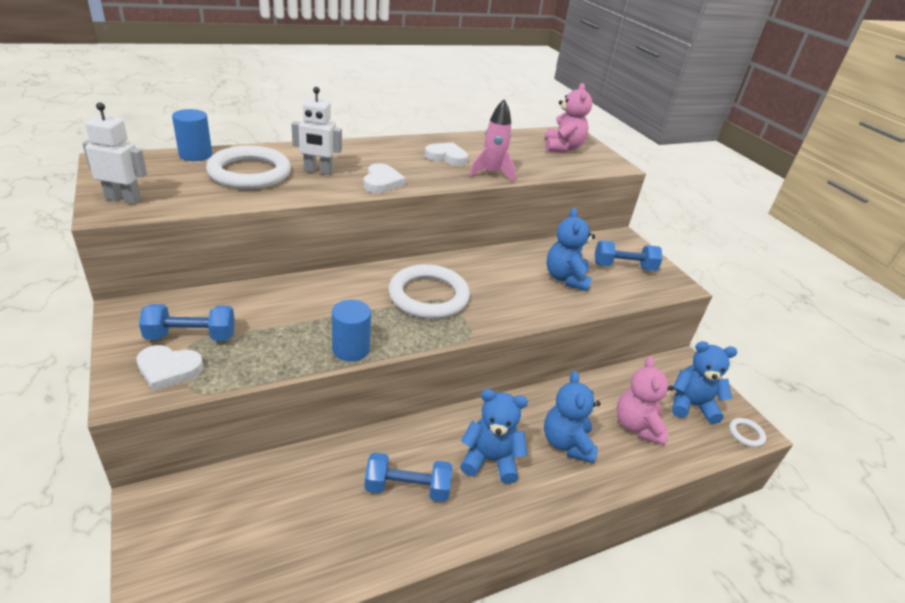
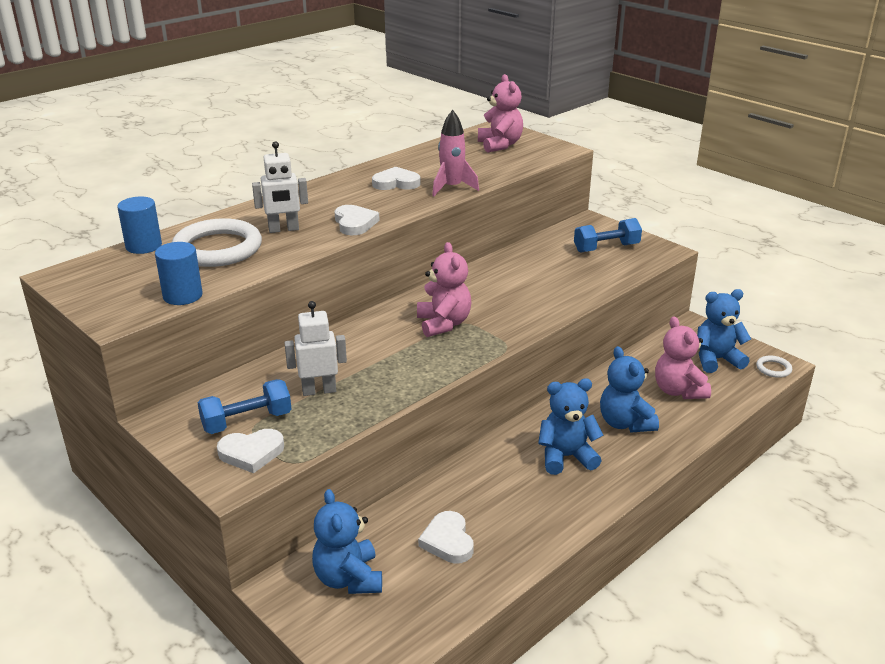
camera: 15 degrees left, 5 degrees down
(123, 199) = (119, 305): white robot -> white robot (319, 390)
(326, 511) = (448, 541): none -> white heart
(351, 349) = (406, 388): blue cylinder -> blue cylinder (182, 296)
(407, 488) = (507, 501): blue dumbbell -> none
(428, 296) = (443, 324): white ring -> pink teddy bear
(566, 278) = (560, 273): blue teddy bear -> blue teddy bear (348, 578)

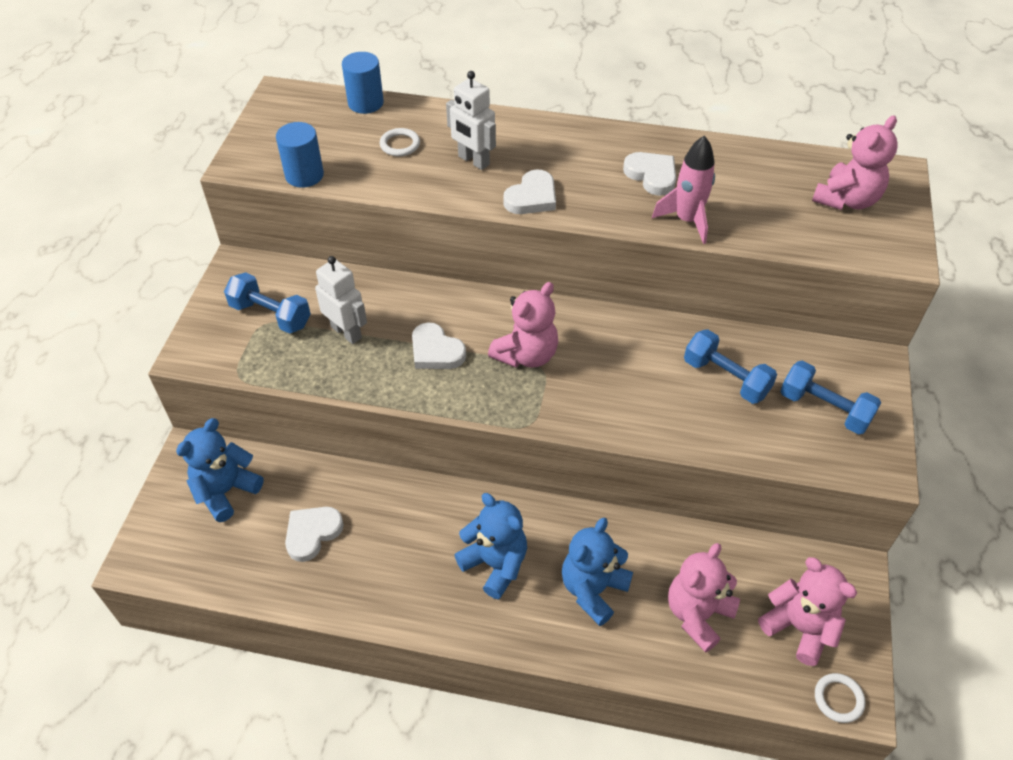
camera: 55 degrees right, 20 degrees up
(217, 248) = (400, 145): white ring -> white ring, size x0.44
(251, 453) = (232, 343): white heart -> white heart (436, 351)
(549, 266) = (725, 378): none -> blue dumbbell
(716, 360) = (799, 627): blue teddy bear -> pink teddy bear

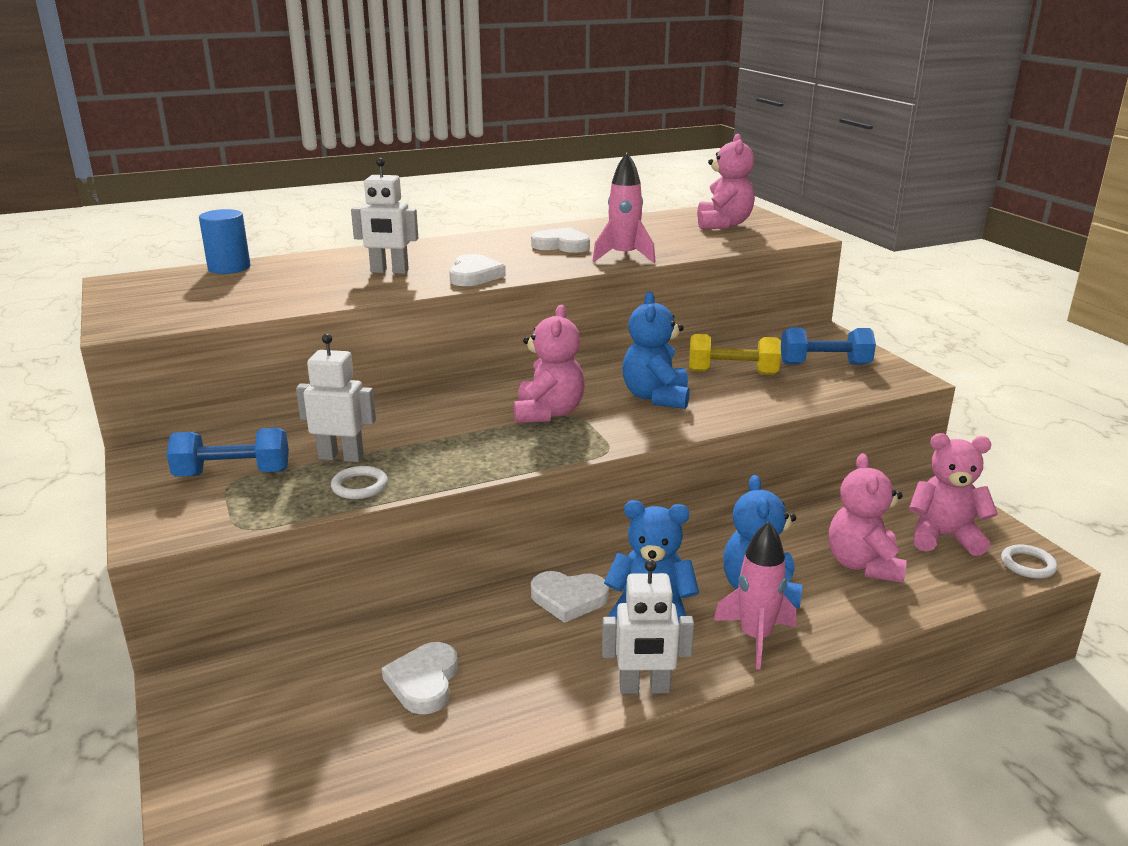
camera: 35 degrees left, 25 degrees down
(226, 491) = (271, 696): blue teddy bear -> blue teddy bear (656, 397)
(304, 175) = (214, 315): blue cylinder -> none
(400, 145) = (300, 279): white ring -> white ring (359, 486)
(434, 624) = (644, 688): none -> white robot
(436, 351) = (456, 438): white heart -> white heart (568, 599)
(546, 630) = (755, 637): none -> pink rocket
(725, 378) = (732, 373): blue dumbbell -> yellow dumbbell

